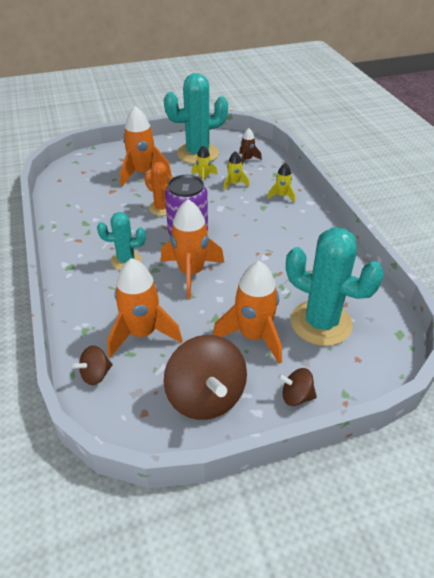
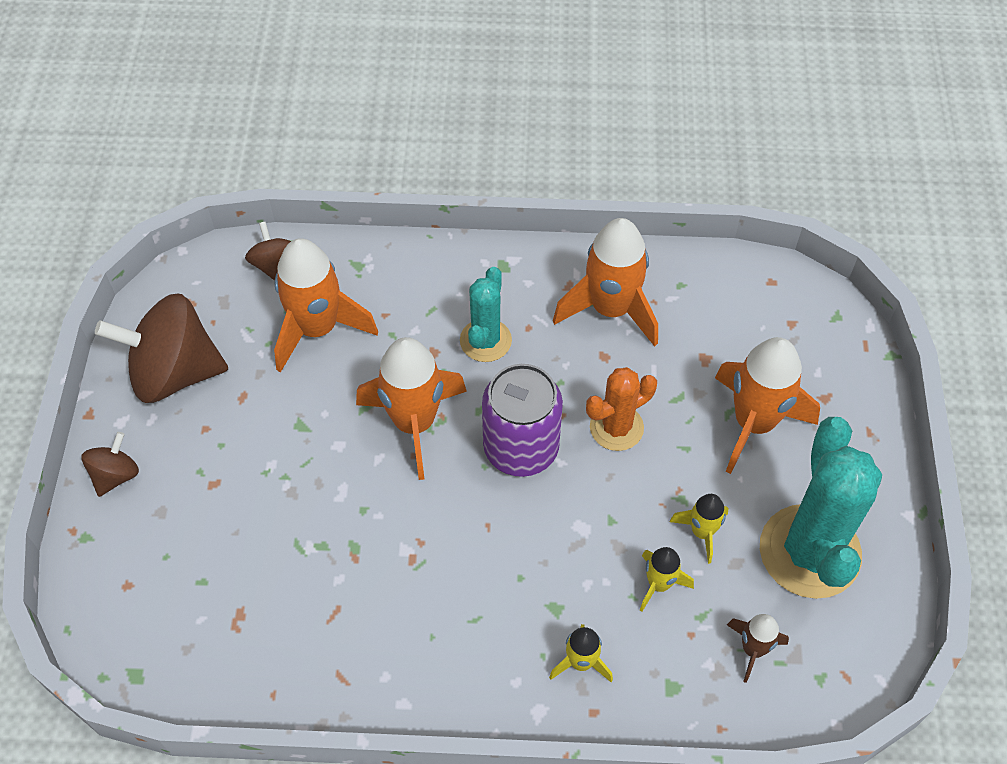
camera: 110 degrees right, 15 degrees up
(253, 336) = (241, 463): orange rocket -> orange rocket (611, 309)
(321, 323) = (217, 567): turquoise cactus -> none

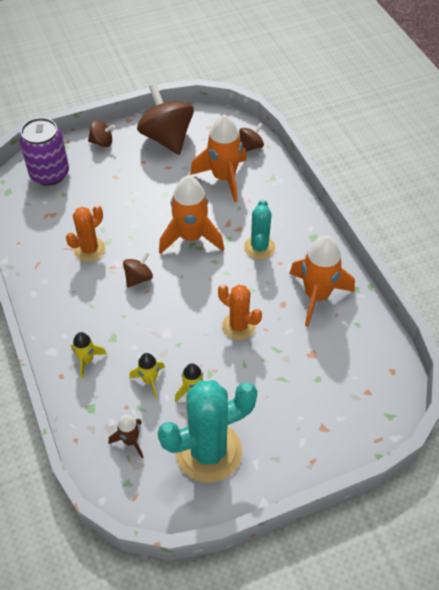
camera: 65 degrees right, 5 degrees down
(356, 581) = (89, 249): none -> orange cactus
(456, 528) = (138, 278): none -> brown spinning top
(485, 340) = (259, 247): turquoise cactus -> turquoise cactus turned 75 degrees counterclockwise
(521, 448) = (201, 287): purple can -> purple can (49, 174)
(753, 423) = (281, 394): orange rocket -> none

